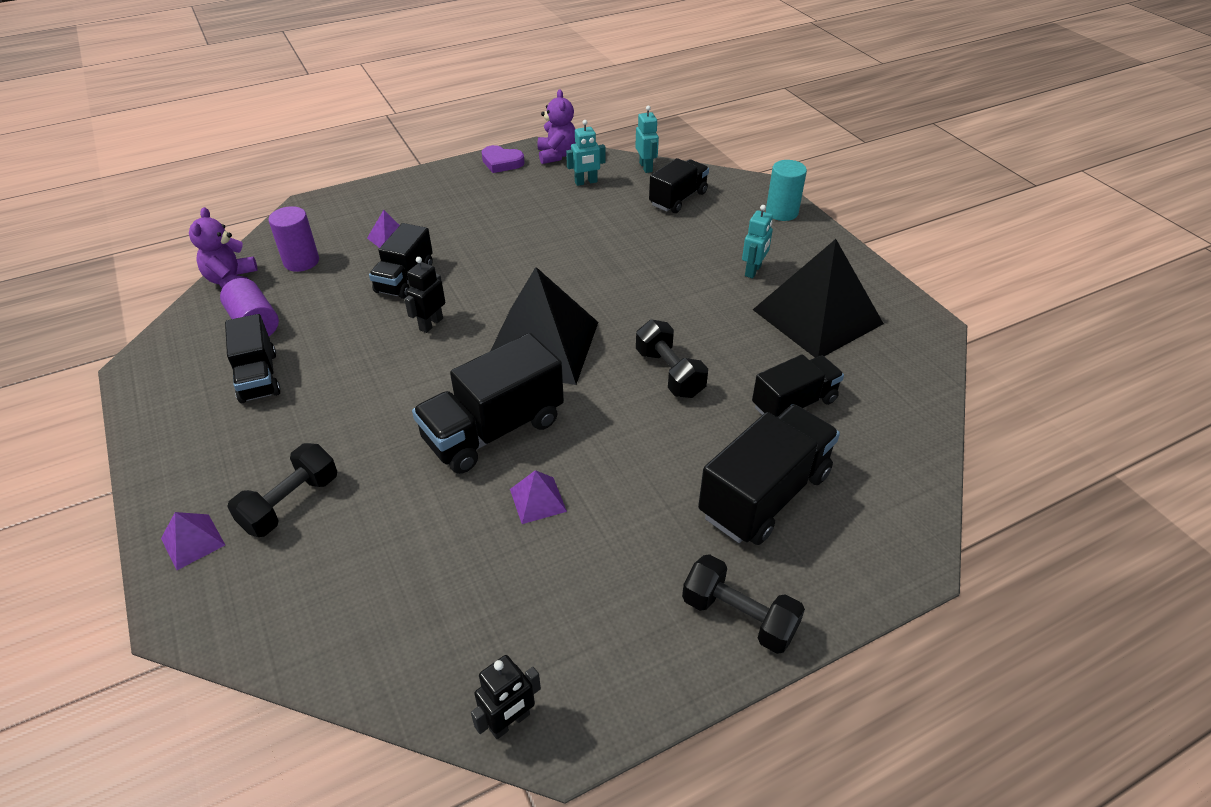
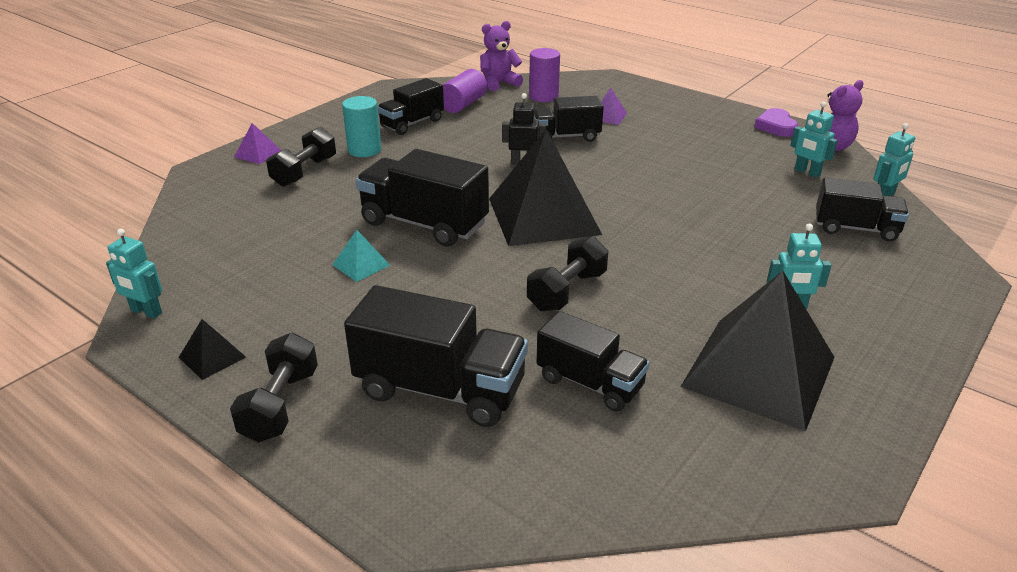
camera: 65 degrees right, 10 degrees down
(290, 503) = (304, 172): black dumbbell -> black dumbbell turned 75 degrees counterclockwise
(510, 722) = (146, 312): black robot -> turquoise robot
(538, 500) = (361, 265): purple pyramid -> turquoise pyramid
(635, 663) = (212, 357): none -> black pyramid
(781, 212) = (933, 303): turquoise cylinder -> turquoise cylinder (364, 150)

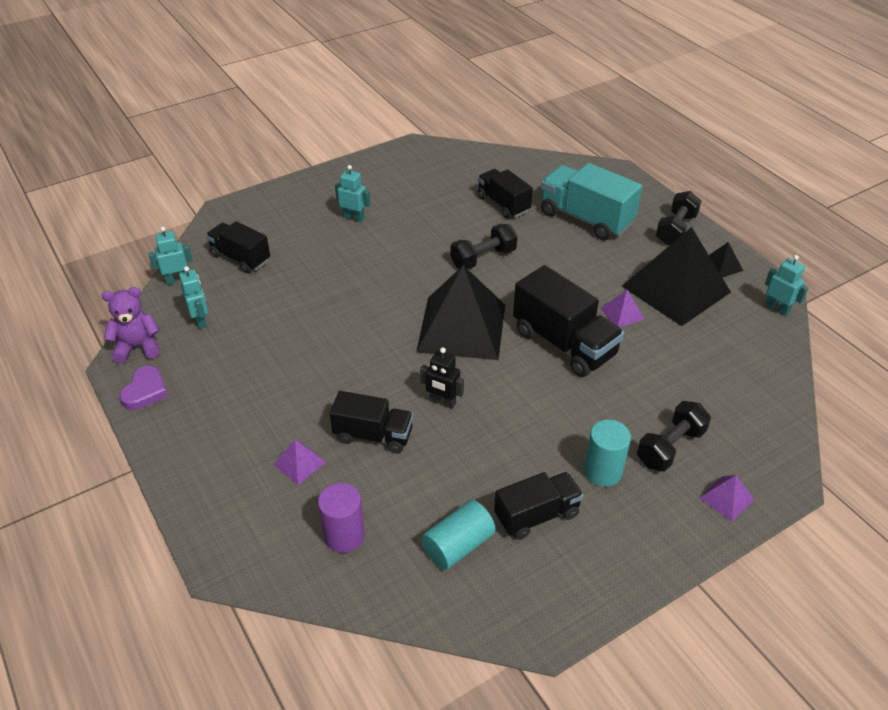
camera: 160 degrees left, 10 degrees up
(361, 265) = (622, 313): turquoise pyramid -> purple pyramid
(440, 389) = (586, 218): black truck -> turquoise truck
(463, 104) = (458, 545): purple cylinder -> turquoise cylinder
(499, 83) = (383, 595): purple teddy bear -> none
(759, 371) = (409, 190): black pyramid -> black pyramid (675, 289)

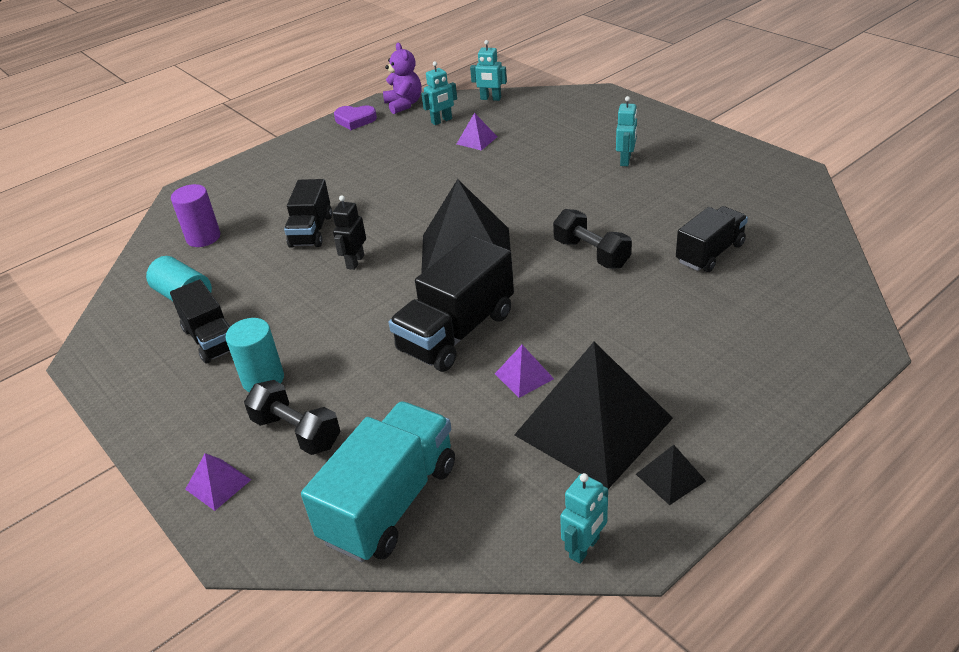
camera: 85 degrees right, 5 degrees down
(177, 280) = (490, 98): turquoise robot -> turquoise robot turned 135 degrees clockwise
(240, 258) = (532, 118): black truck -> none
(299, 463) = (280, 201): purple pyramid -> purple pyramid (476, 140)
(586, 218) = (718, 326): turquoise truck -> turquoise truck (390, 502)
(675, 229) = (741, 421): black dumbbell -> none

